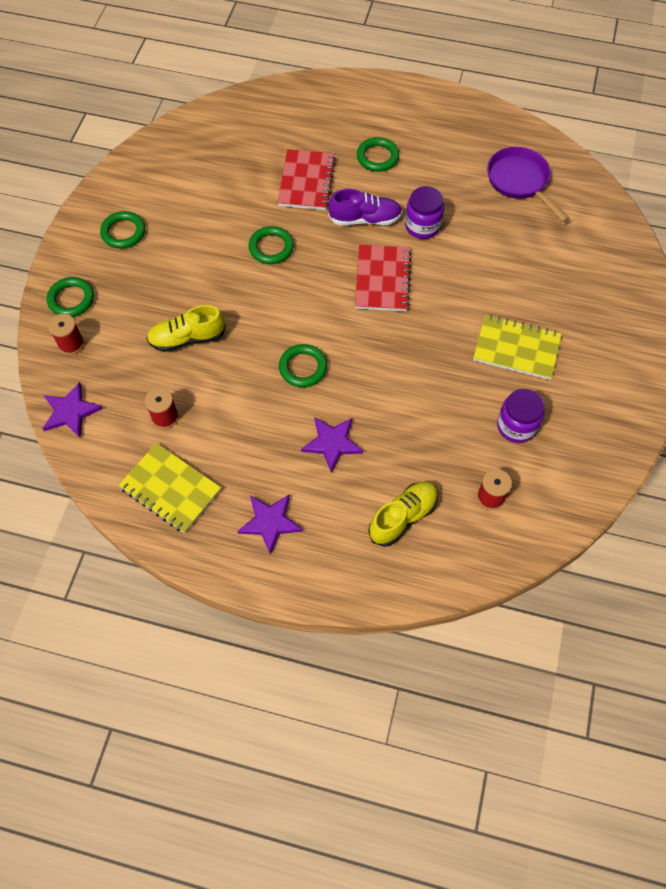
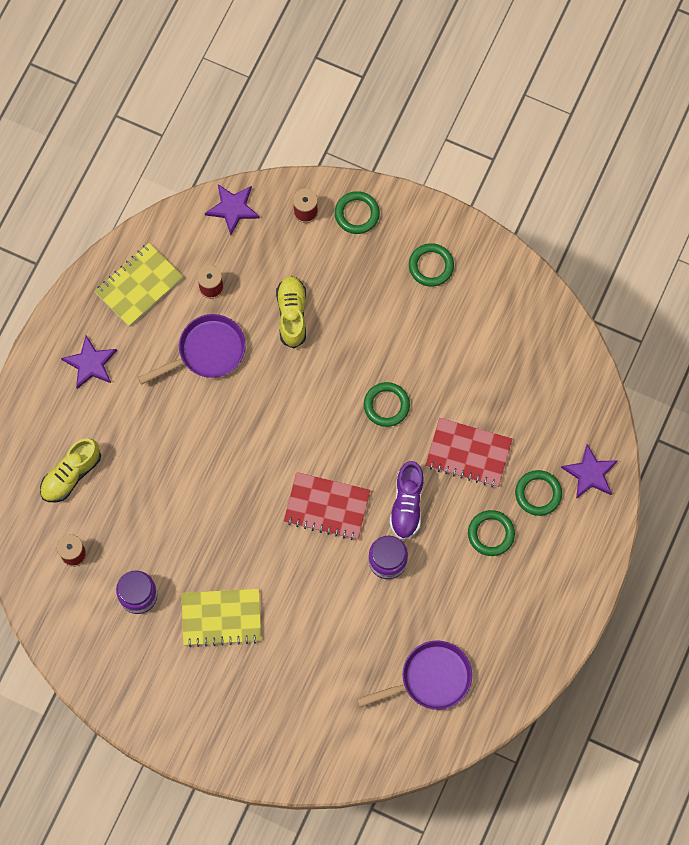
camera: 100 degrees right, 10 degrees up
(239, 408) = (207, 351): none -> purple pan
(303, 368) = (239, 414): green ring -> green ring (538, 494)
(332, 443) = (155, 427): purple star -> purple star (590, 473)
(403, 517) = (71, 475): yellow shoe -> yellow shoe turned 75 degrees clockwise
(516, 348) = (221, 618): yellow notebook -> yellow notebook turned 60 degrees clockwise

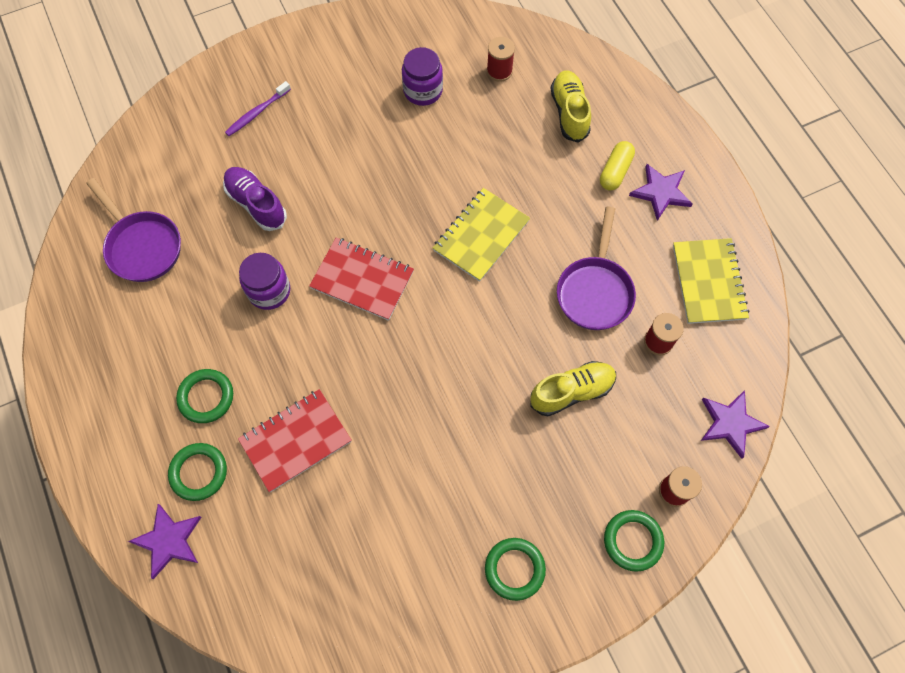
camera: 130 degrees right, 5 degrees down
(97, 406) = (615, 171): none -> yellow capsule
(221, 618) = (348, 133): yellow notebook -> yellow notebook (481, 235)
(259, 701) = (257, 113): none -> purple toothbrush
(292, 314) = (571, 392): yellow shoe -> yellow shoe turned 60 degrees counterclockwise
(327, 507) = (362, 280): red notebook -> red notebook turned 60 degrees clockwise
(386, 405) = (408, 405): green ring -> none
(407, 504) = (301, 347): purple shoe -> purple shoe (256, 204)
(431, 679) = (142, 246): purple pan -> purple pan turned 60 degrees counterclockwise

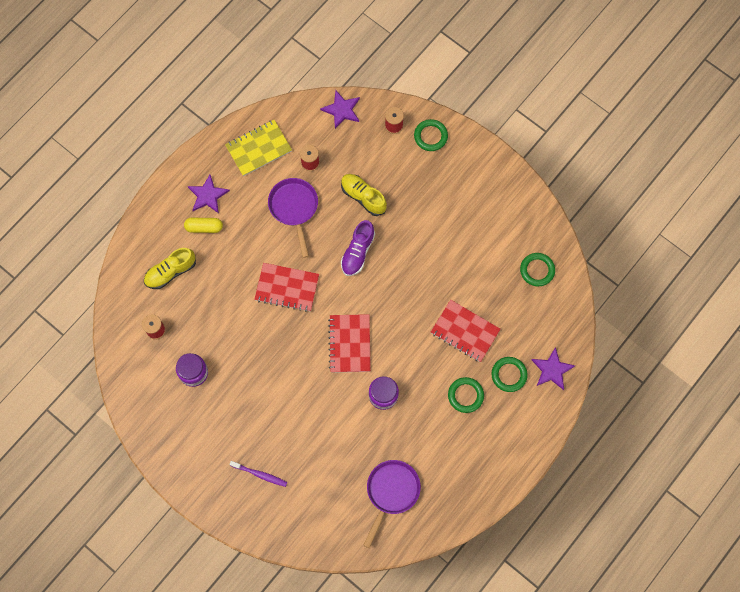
camera: 115 degrees left, 5 degrees up
(256, 204) = (328, 436): purple shoe -> purple shoe (357, 252)
(481, 235) = (287, 288): yellow notebook -> red notebook
(514, 569) = (474, 187): green ring -> green ring (537, 270)
(595, 291) = (294, 208): purple pan -> purple pan turned 90 degrees counterclockwise

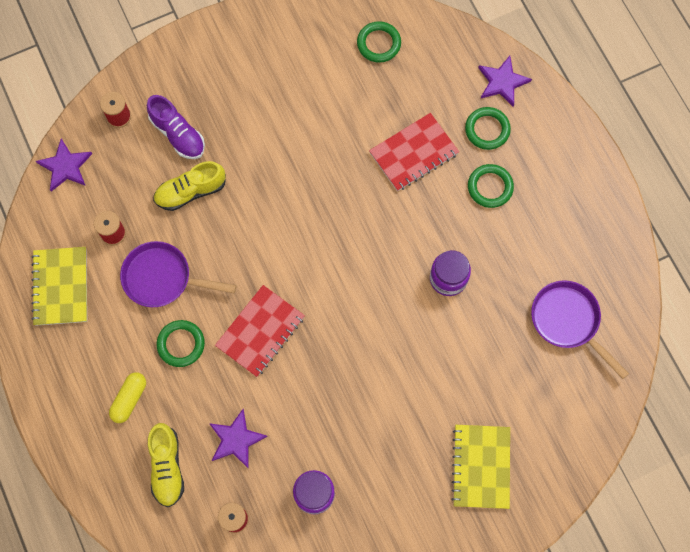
camera: 65 degrees left, 0 degrees up
(208, 195) = (89, 376): purple star -> purple star (236, 439)
(260, 474) = (481, 466): purple toothbrush -> yellow notebook
(349, 344) = (367, 289): red notebook -> none
(357, 252) = (257, 229): purple shoe -> purple shoe (178, 134)
(430, 136) = (155, 82): green ring -> green ring (181, 344)

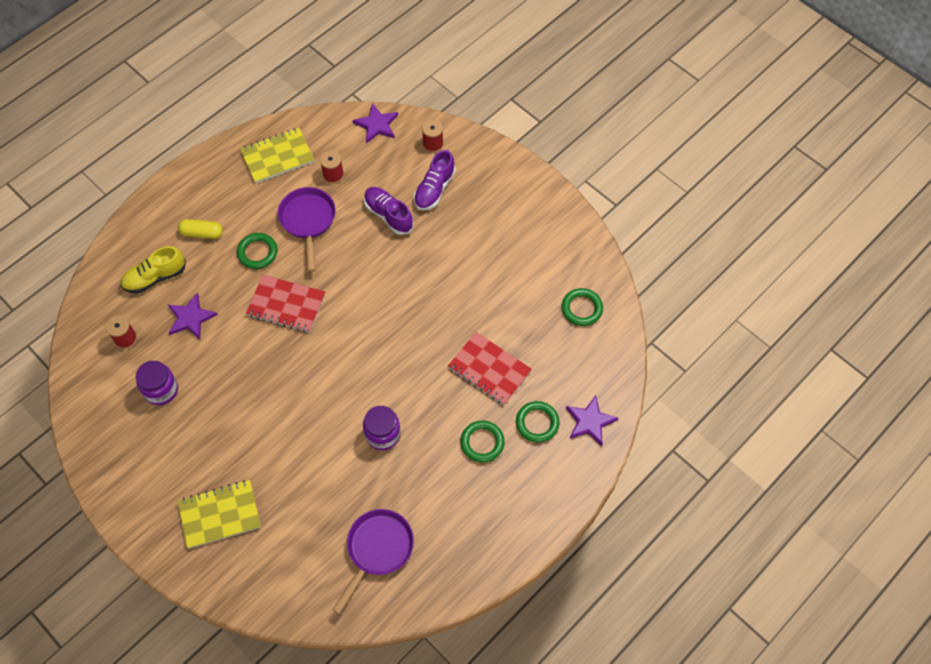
camera: 70 degrees right, 10 degrees down
(191, 191) = (388, 215): yellow shoe -> purple shoe

